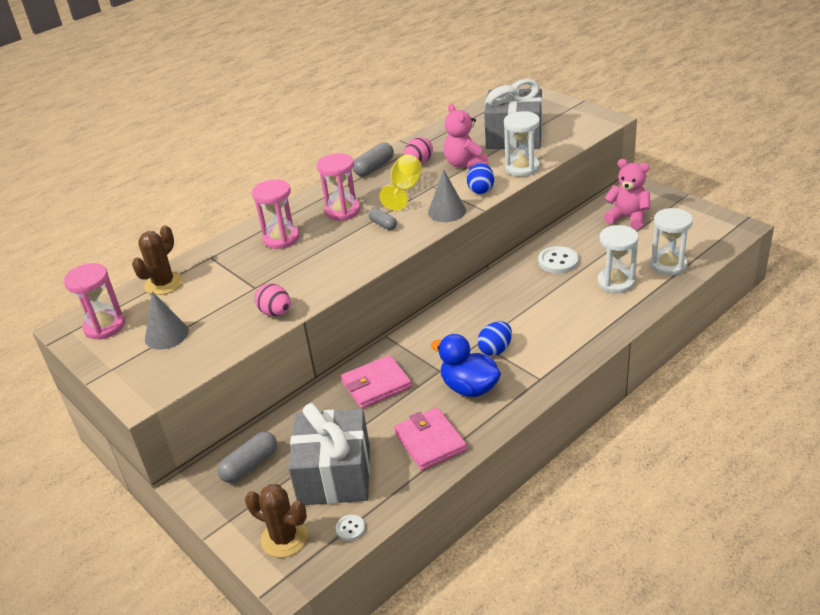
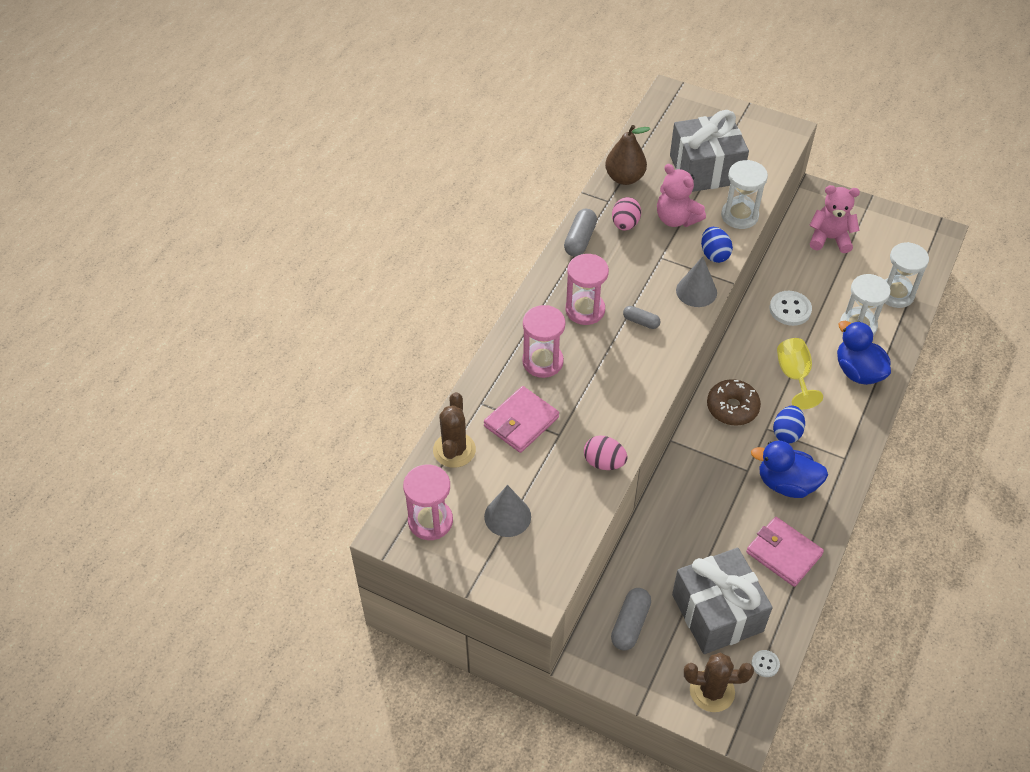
camera: 25 degrees left, 15 degrees up
(376, 385) = (696, 502): pink wallet -> pink wallet (521, 422)
(404, 190) = (633, 268): yellow goblet -> yellow goblet (794, 376)
(441, 135) = (624, 178): none -> brown pear
(457, 322) = (732, 408): none -> brown donut
(595, 315) = (858, 371): none -> blue duck

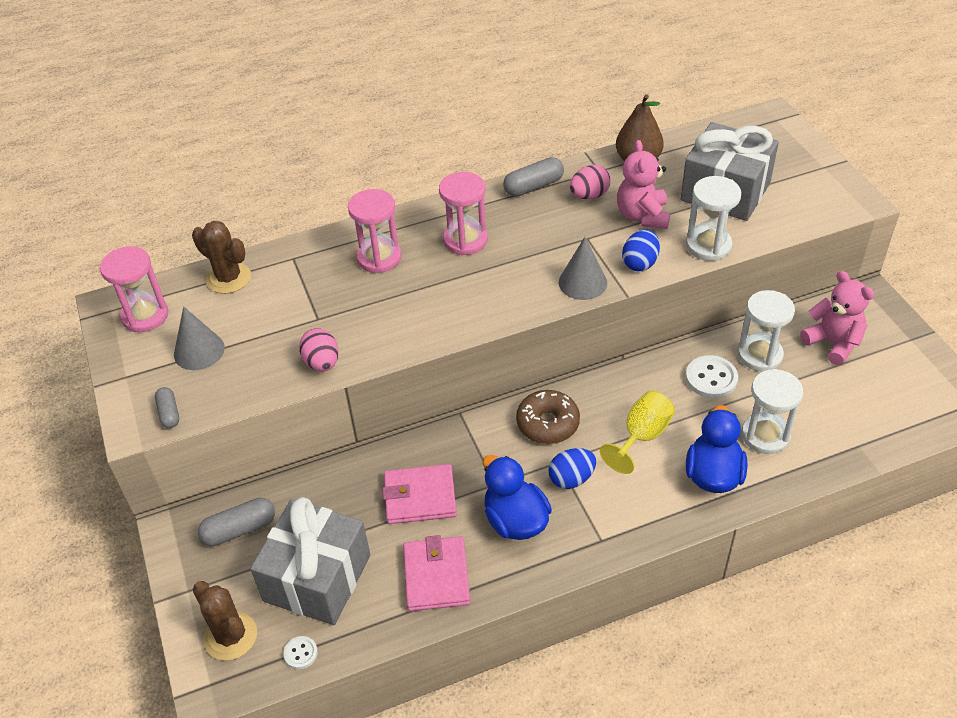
camera: 45 degrees right, 5 degrees down
(454, 450) = (228, 278): brown cactus -> brown cactus turned 75 degrees clockwise
(521, 422) = (302, 290): pink wallet -> pink wallet (420, 497)
(641, 322) = (500, 277): grey capsule -> grey capsule (169, 413)
(895, 294) = (845, 433): white hourglass -> white hourglass (759, 355)

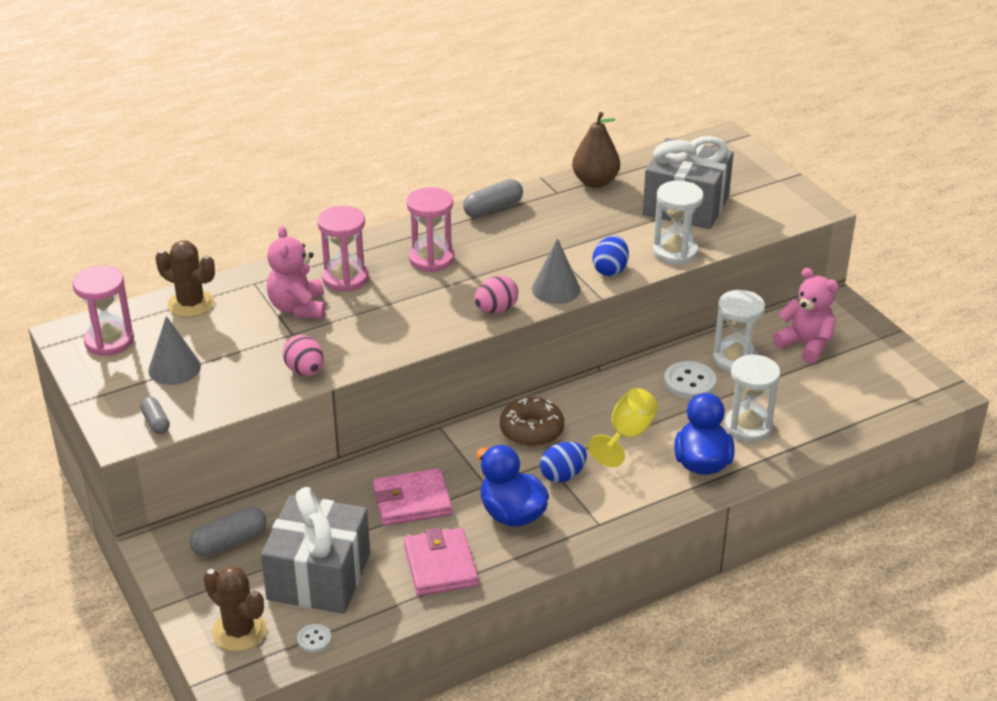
camera: 10 degrees left, 10 degrees down
(589, 195) = (551, 214): pink egg -> pink egg (496, 310)
(642, 216) = (607, 230): pink teddy bear -> pink teddy bear (298, 308)

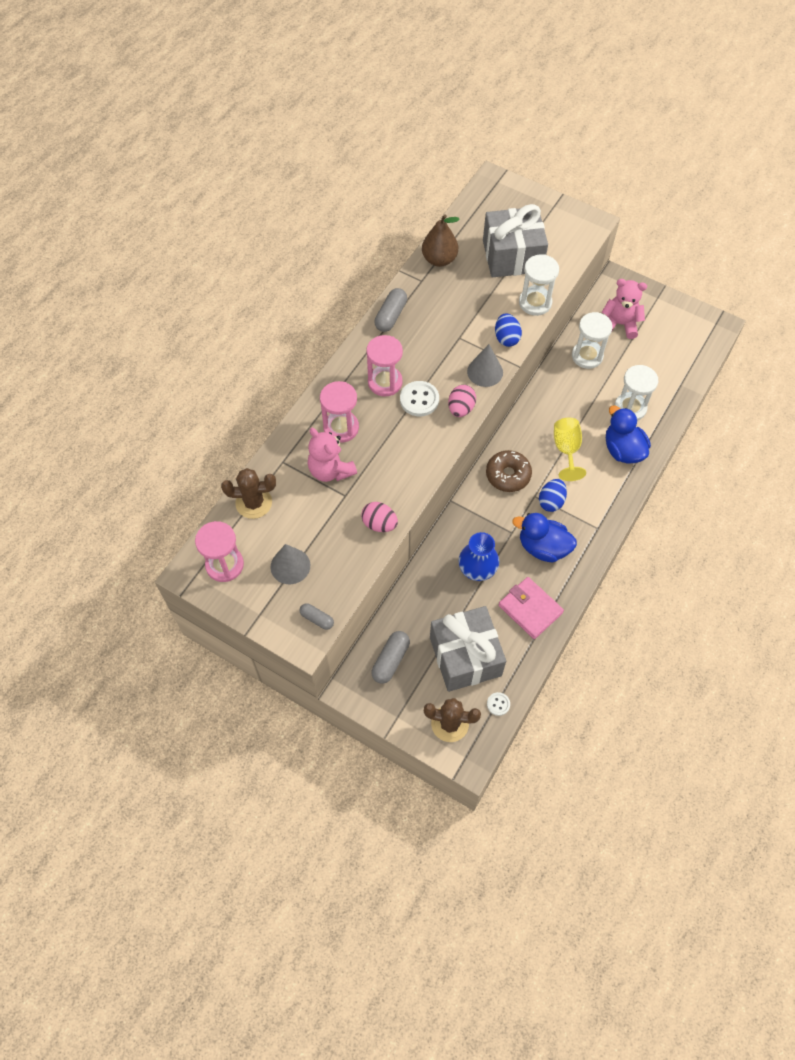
camera: 30 degrees left, 25 degrees up
(412, 501) = (477, 569): pink wallet -> blue vase
(689, 382) = (573, 388): white button -> white button (419, 400)

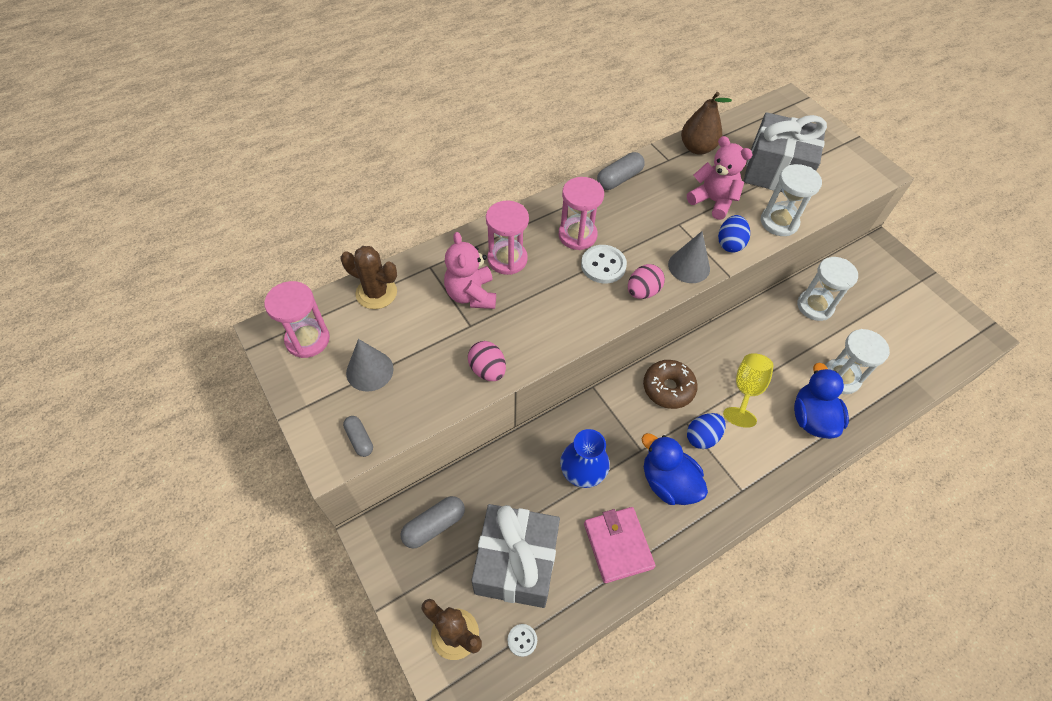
camera: 25 degrees right, 5 degrees down
(619, 324) = (866, 290): pink teddy bear -> pink teddy bear (713, 201)

